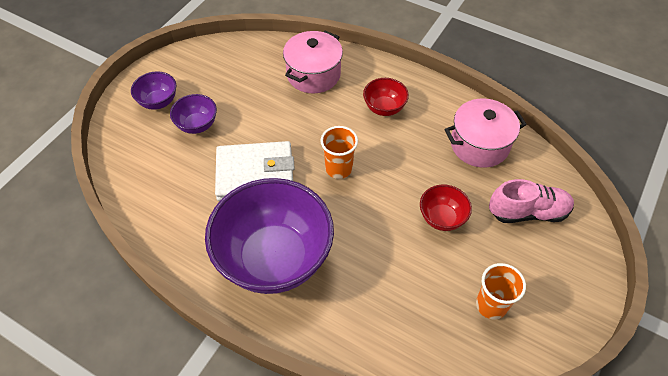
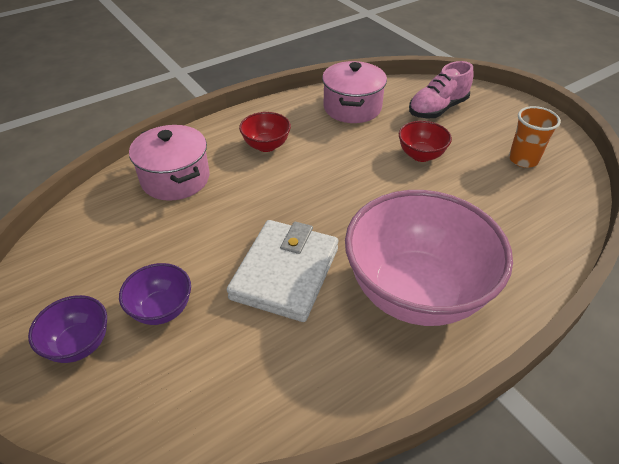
camera: 65 degrees left, 10 degrees down
(274, 258) = (416, 292): purple bowl -> pink bowl
(338, 168) = (322, 202): orange cup -> none
(528, 212) = (437, 109): pink shoe -> pink shoe turned 150 degrees counterclockwise

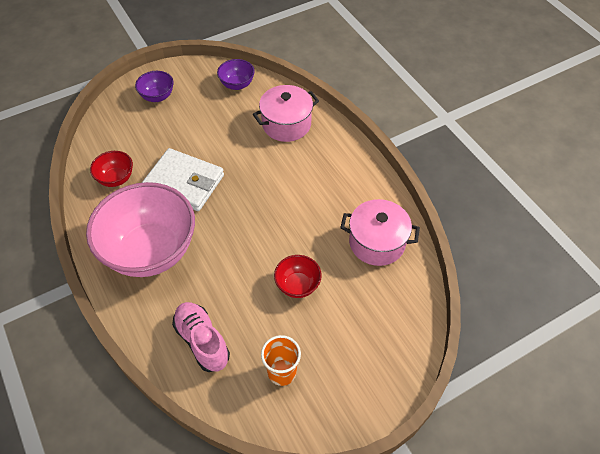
camera: 95 degrees right, 10 degrees up
(162, 309) = (171, 126): purple bowl -> purple bowl (237, 84)
(266, 146) = (321, 176): red bowl -> red bowl (116, 179)
(437, 109) = (373, 317): pink shoe -> pink shoe (202, 341)

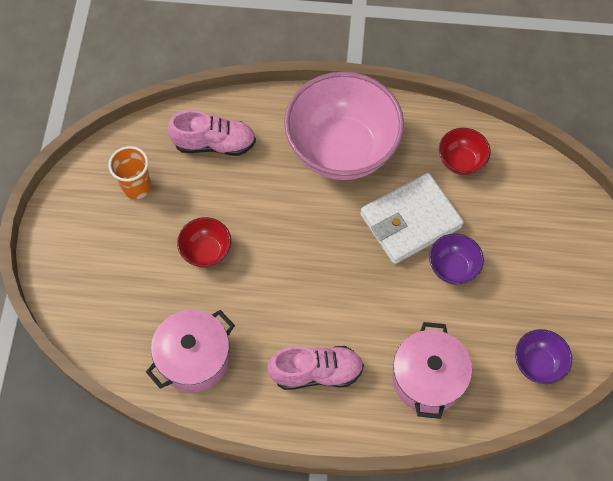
camera: 125 degrees right, 10 degrees up
(157, 96) = (571, 261): purple bowl -> purple bowl (452, 267)
(328, 175) = (316, 372): none -> pink shoe

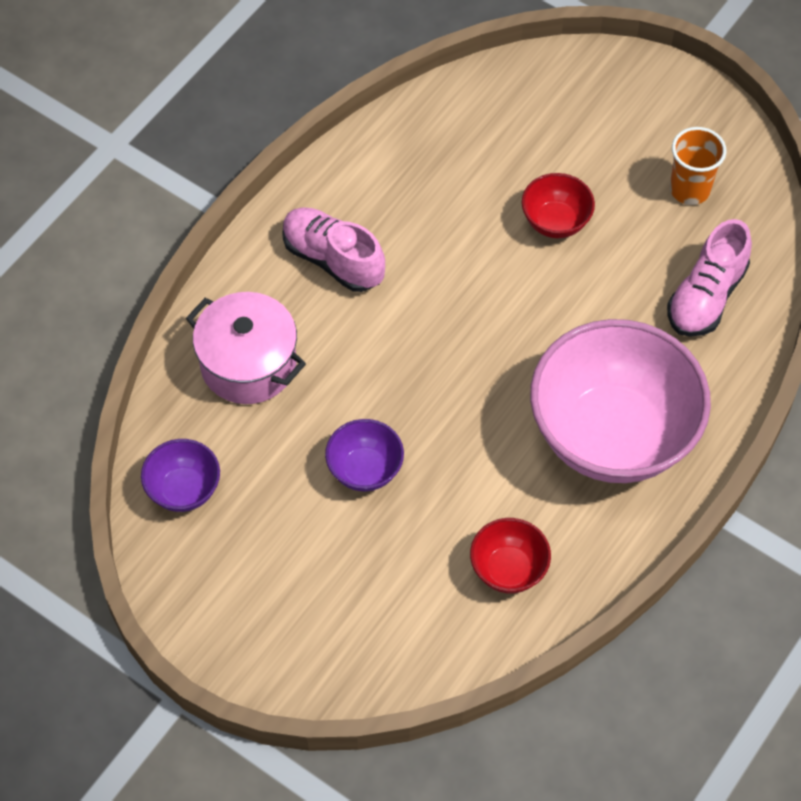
camera: 120 degrees right, 5 degrees down
(194, 358) = (428, 154): pink pot -> none
(316, 372) = (333, 259): pink shoe -> pink shoe turned 105 degrees clockwise
(410, 221) = (459, 458): white wallet -> none

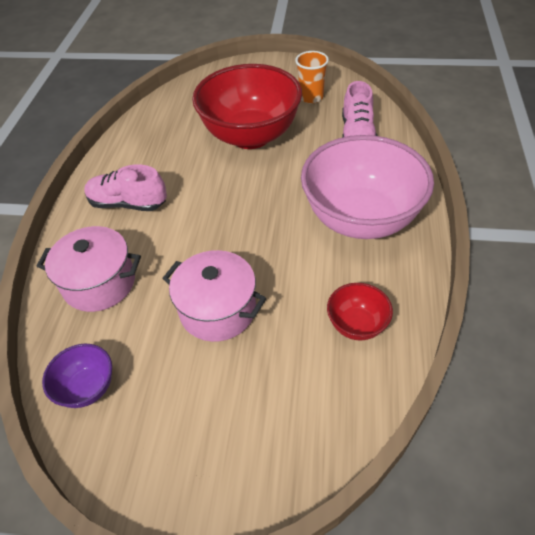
camera: 25 degrees left, 10 degrees down
(365, 470) = (218, 310): purple bowl -> pink pot
(555, 222) = (250, 136): red bowl -> red bowl, size x2.26

